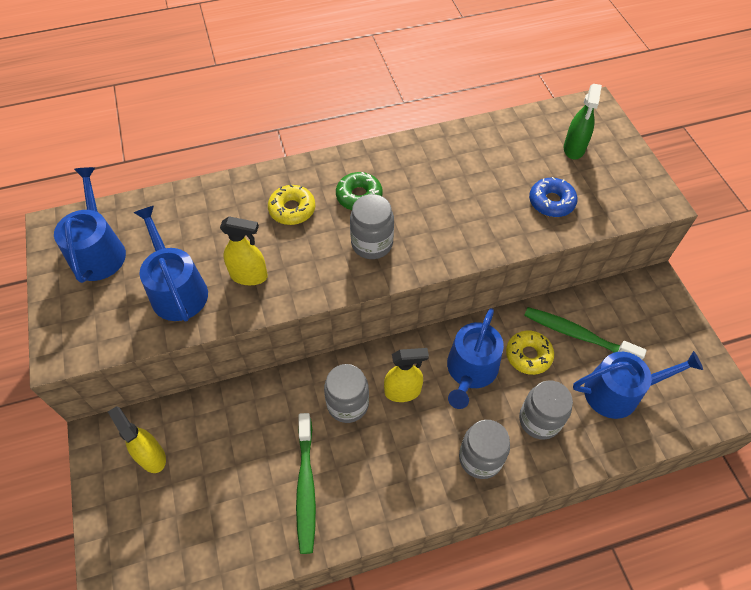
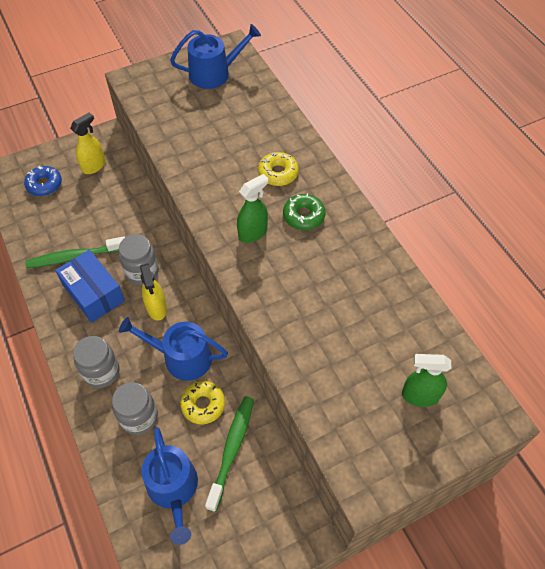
camera: 80 degrees right, 0 degrees up
(177, 289) = (188, 122): blue watering can -> none
(249, 276) = (206, 160): yellow spray bottle -> none
(368, 464) = (93, 293): none -> blue box
(372, 244) = (253, 233): grey jar -> green spray bottle
(551, 202) = (336, 375): blue donut -> blue donut (44, 184)

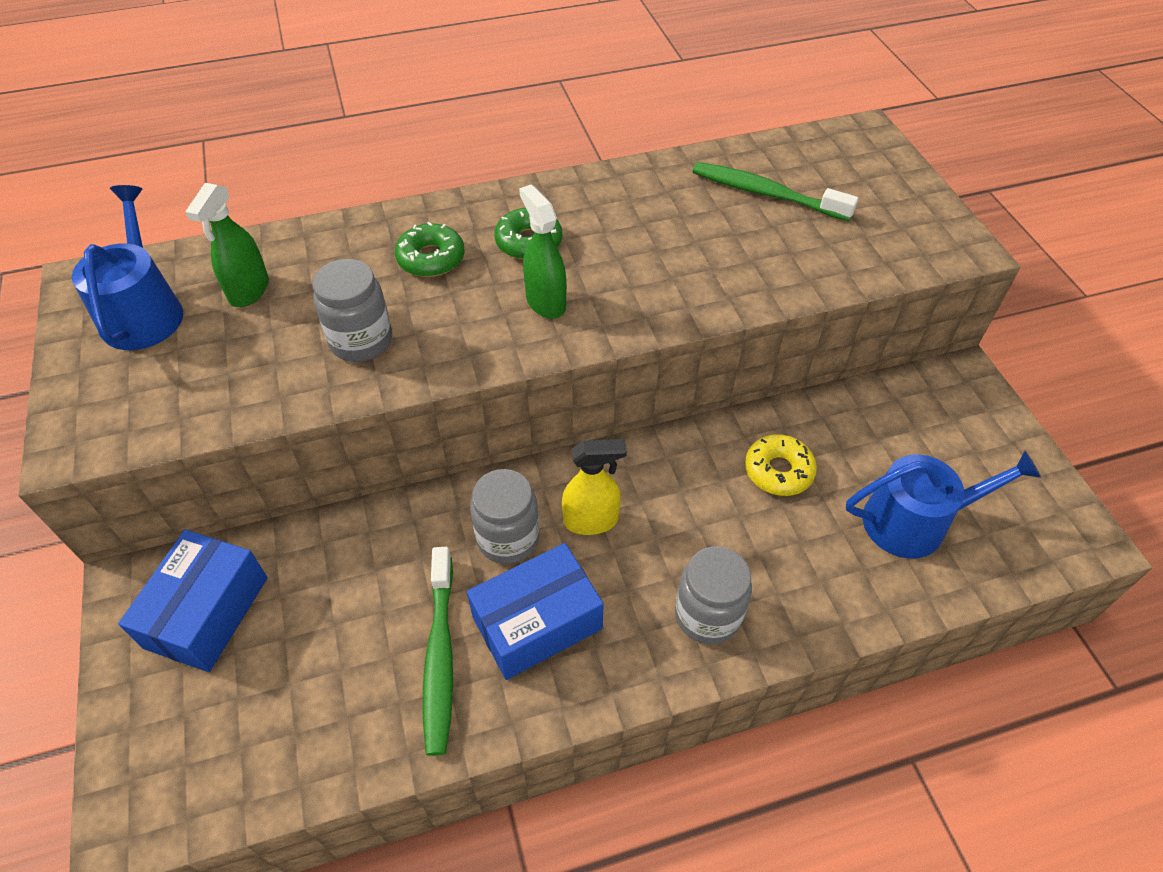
camera: 80 degrees left, 5 degrees down
(44, 184) = (215, 719): blue donut -> none
(94, 166) = (207, 612): yellow spray bottle -> blue box
(139, 417) = (796, 561): grey jar -> grey jar (361, 341)
(181, 357) = (692, 492): blue watering can -> none
(232, 449) = (850, 443): green toothbrush -> green toothbrush (765, 193)
(278, 173) = (431, 258): yellow donut -> green donut
(419, 396) = (838, 183): green spray bottle -> green spray bottle (249, 291)

